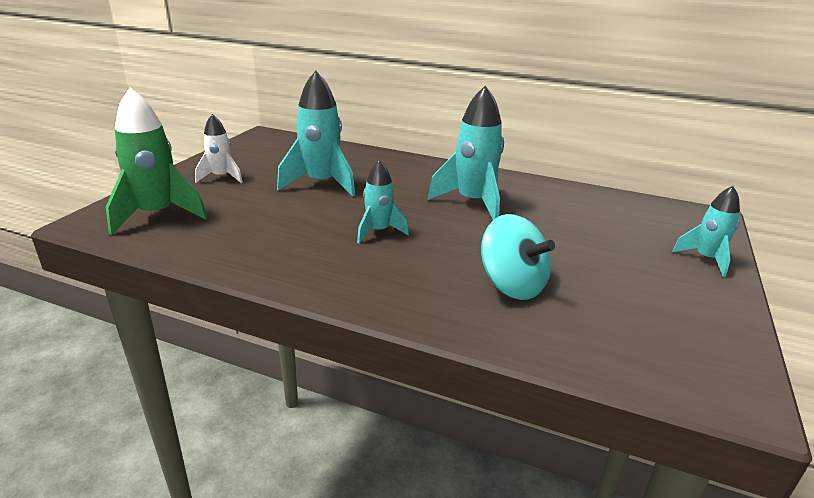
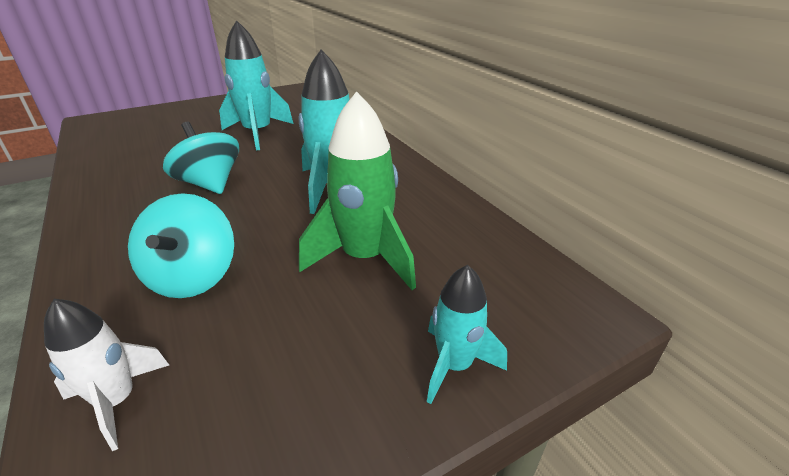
camera: 40 degrees right, 5 degrees up
(157, 215) = (127, 126): green rocket -> green rocket (364, 258)
(221, 177) = (211, 111): white rocket -> white rocket (117, 401)
(378, 231) = (210, 184): turquoise rocket -> turquoise spinning top

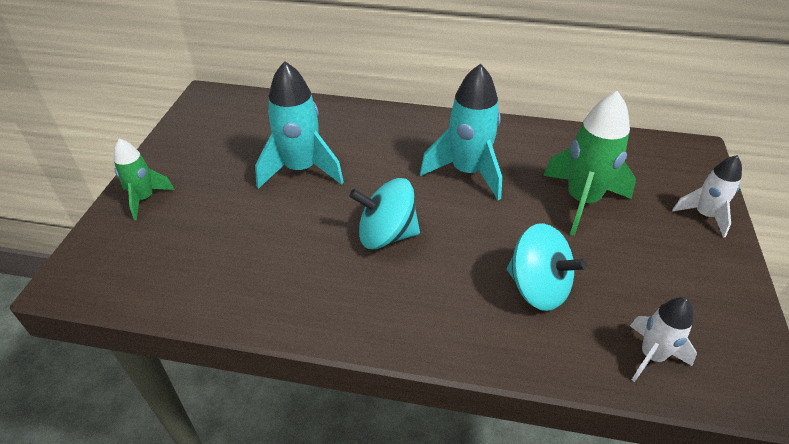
camera: 50 degrees left, 10 degrees up
(180, 110) = (144, 199): none -> green rocket
(454, 365) = (704, 215): turquoise rocket -> white rocket

